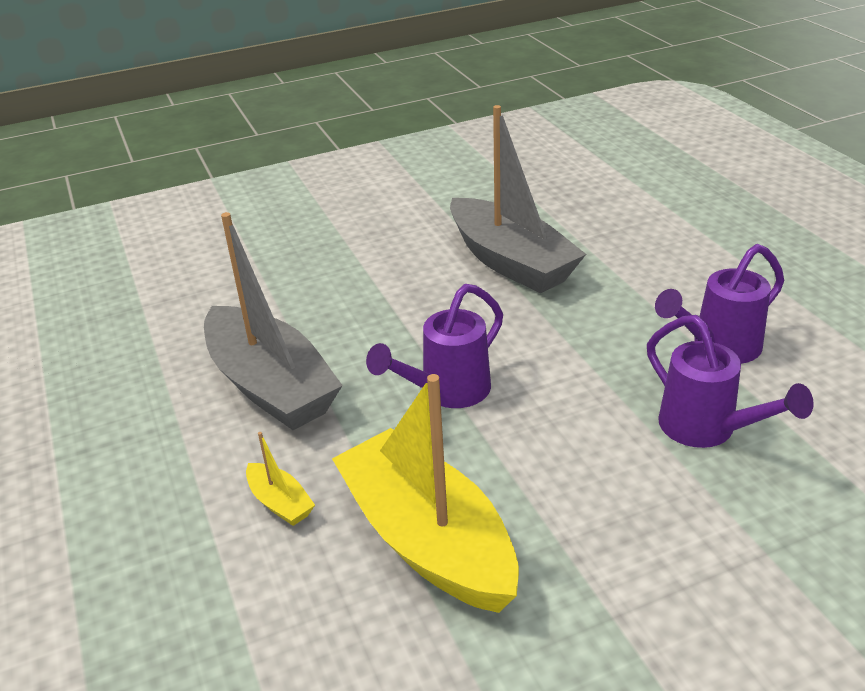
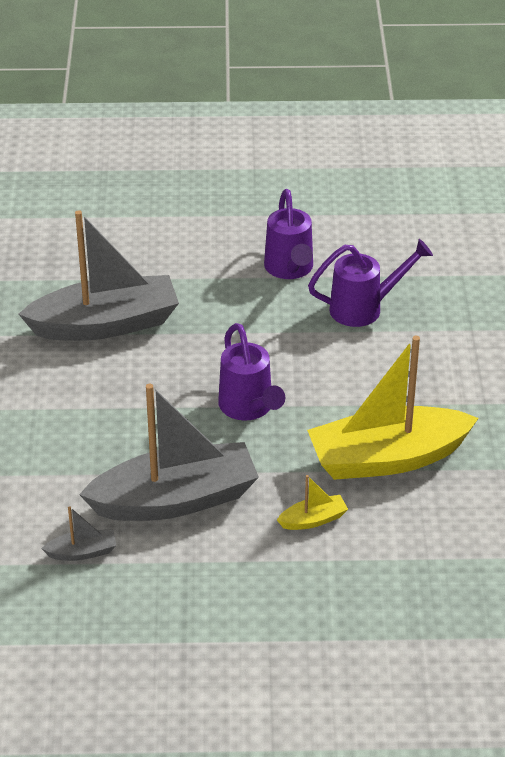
camera: 70 degrees left, 5 degrees up
(172, 352) = (82, 552): none -> grey boat

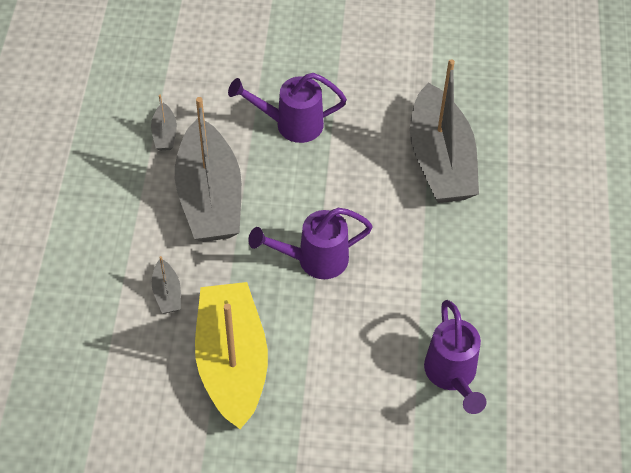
camera: 95 degrees right, 15 degrees up
(290, 270) = (518, 316): purple watering can -> purple watering can (290, 124)
(313, 520) = (167, 293): yellow boat -> grey boat

